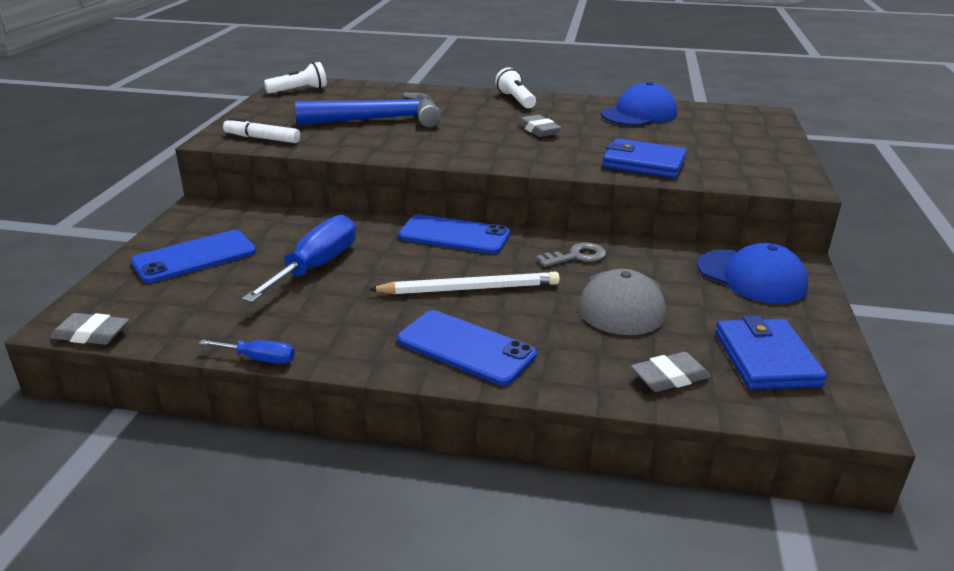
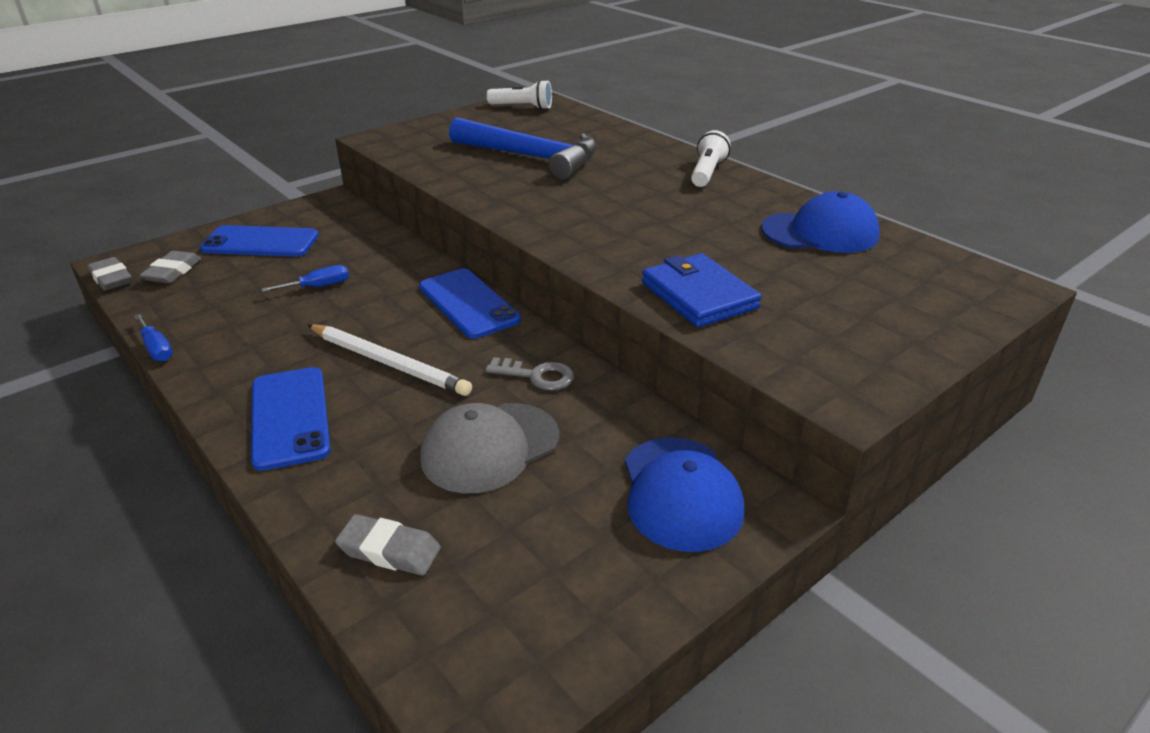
camera: 40 degrees right, 5 degrees up
(262, 138) = (406, 148): white marker -> none
(316, 267) = (318, 286): blue screwdriver -> blue screwdriver, size x0.50
(539, 130) = (661, 216): grey eraser -> grey eraser (173, 272)
(766, 359) = (515, 594): blue wallet -> none

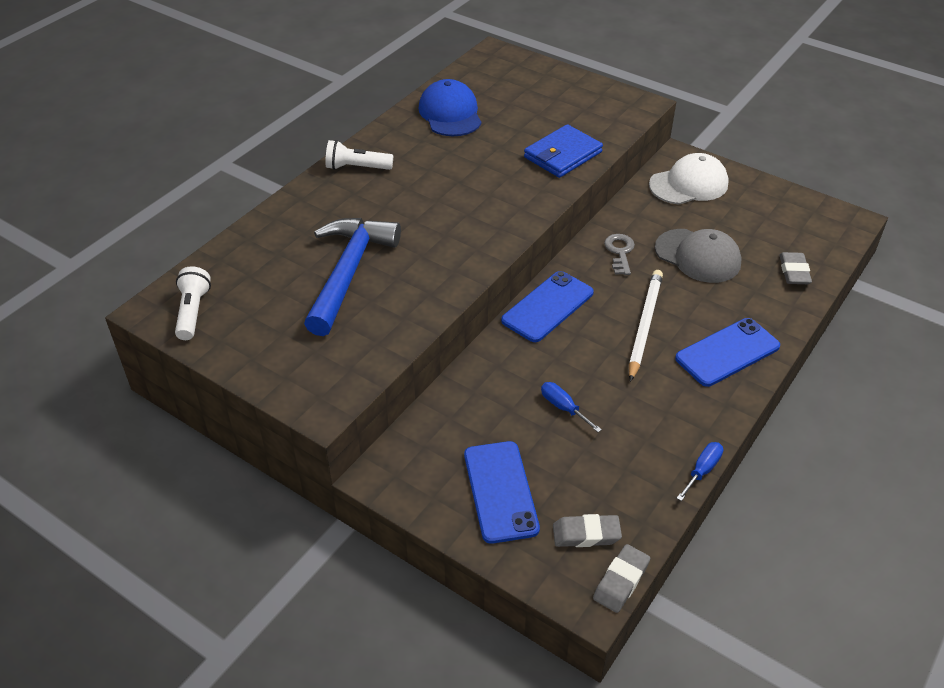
camera: 105 degrees left, 10 degrees up
(680, 493) = (689, 184): blue cap -> white cap

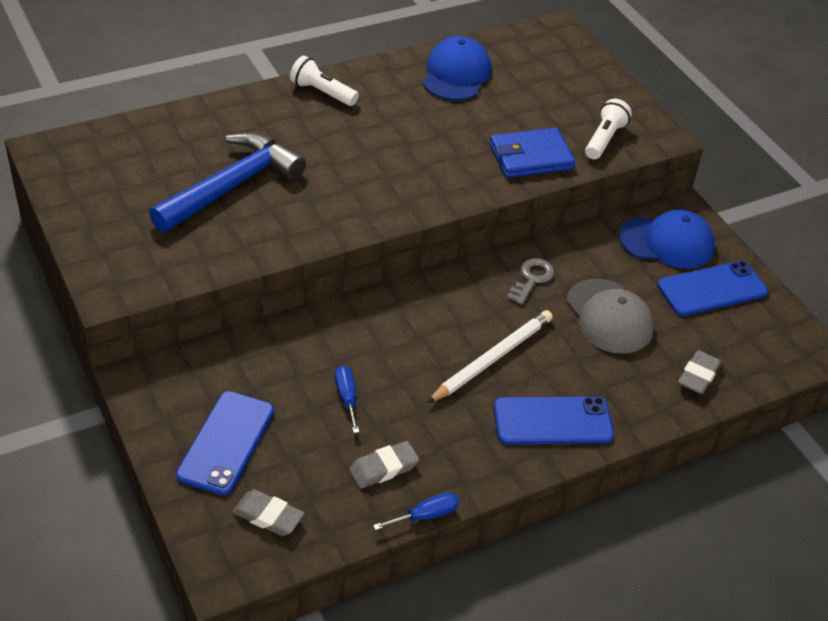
camera: 25 degrees right, 0 degrees up
(193, 312) = (75, 165): white flashlight -> white flashlight (604, 139)
(547, 307) = (414, 300): blue phone -> blue phone (711, 289)
(621, 581) = (263, 571): grey eraser -> grey eraser (383, 468)
(689, 184) = (667, 242): white cap -> blue cap

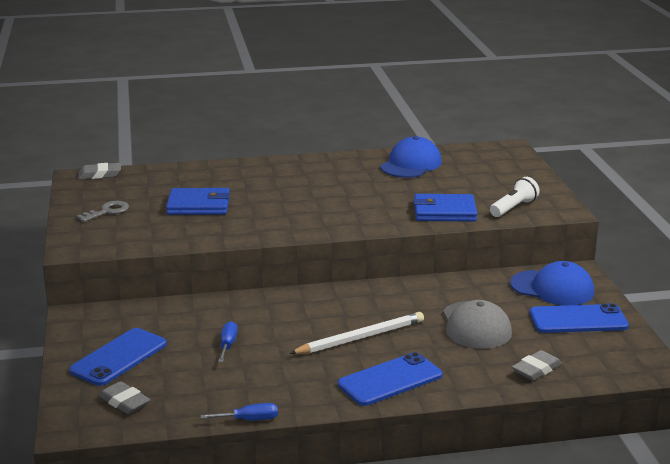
camera: 20 degrees right, 20 degrees down
(232, 186) = (198, 205): blue hammer -> blue wallet
(322, 92) = (299, 165): white flashlight -> none
(383, 468) = (232, 388): grey eraser -> grey eraser (100, 175)
(532, 279) = (421, 297): grey key -> grey key (107, 211)
(552, 421) = (390, 380): blue phone -> blue phone turned 45 degrees counterclockwise

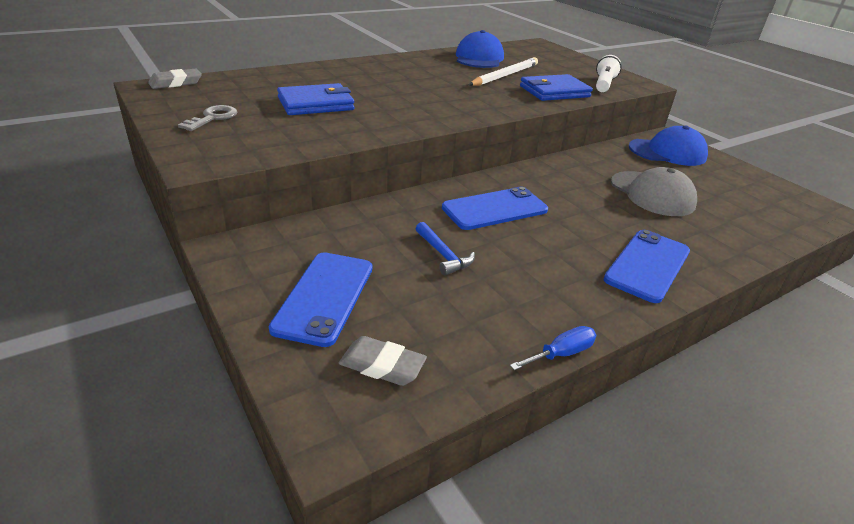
camera: 25 degrees left, 10 degrees up
(228, 345) = (443, 255): blue screwdriver -> blue hammer
(360, 337) = (568, 223): white pencil -> white pencil (504, 75)
(536, 369) = (752, 228): grey eraser -> none
(578, 320) = (720, 176): blue phone -> blue phone (494, 209)

